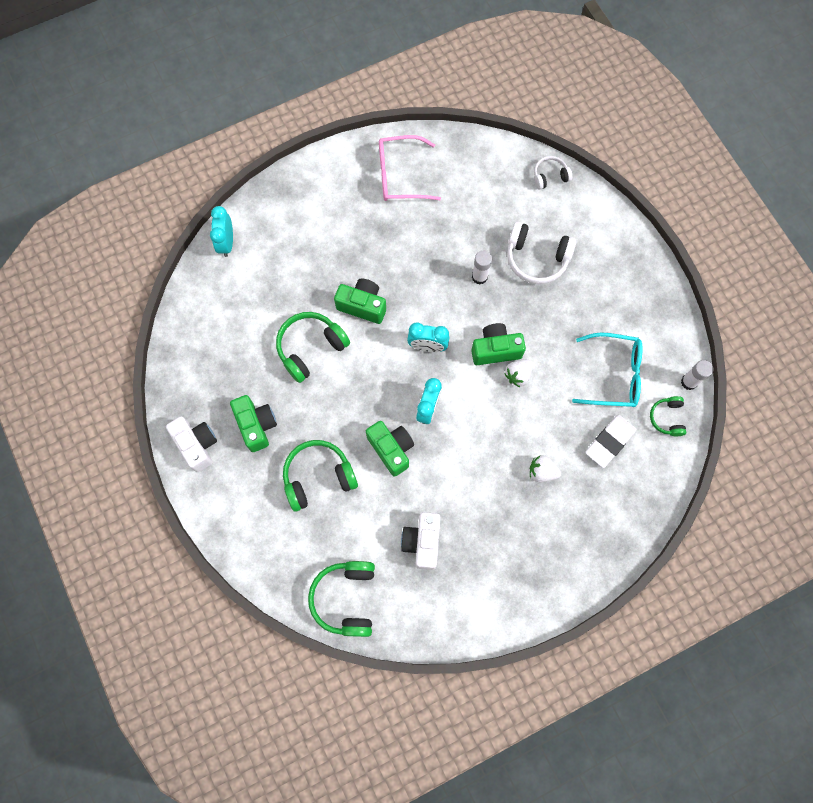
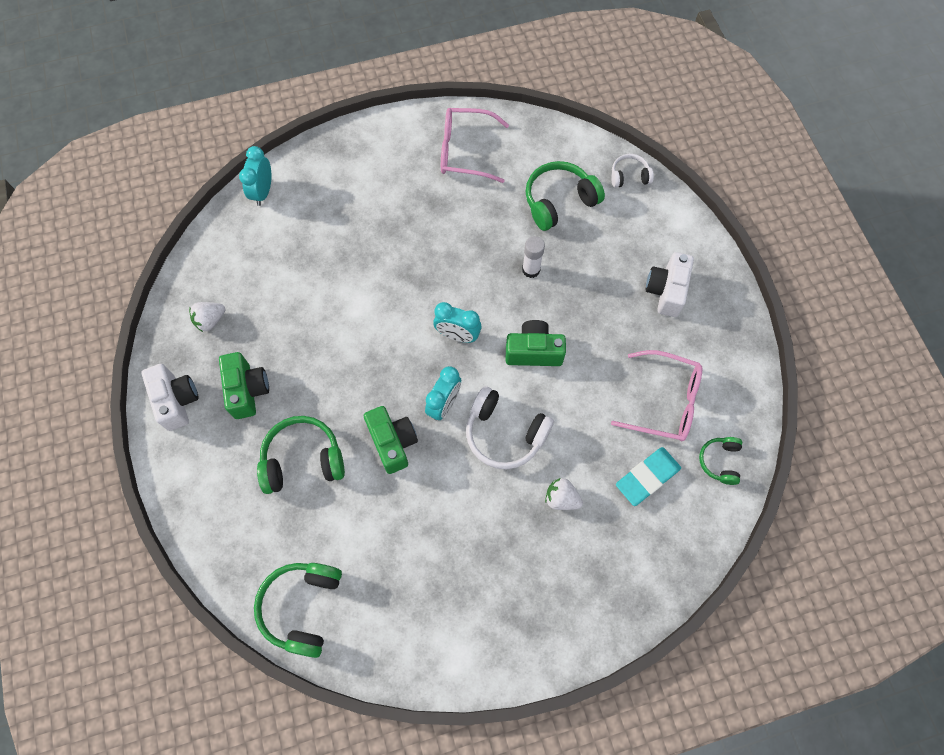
camera: 10 degrees right, 5 degrees down
(310, 348) = (327, 316): green headphones -> green headphones (559, 201)
(362, 305) = (395, 280): green camera -> none
(422, 542) = (405, 556): white camera -> white camera (666, 291)
(518, 375) = (554, 384): white strawberry -> white strawberry (210, 320)
(536, 258) = (598, 260): white headphones -> white headphones (504, 434)
(609, 442) = (647, 477): white eraser -> turquoise eraser
(614, 375) = (665, 402): turquoise glasses -> pink glasses
(689, 382) = (752, 424): white glue stick -> none

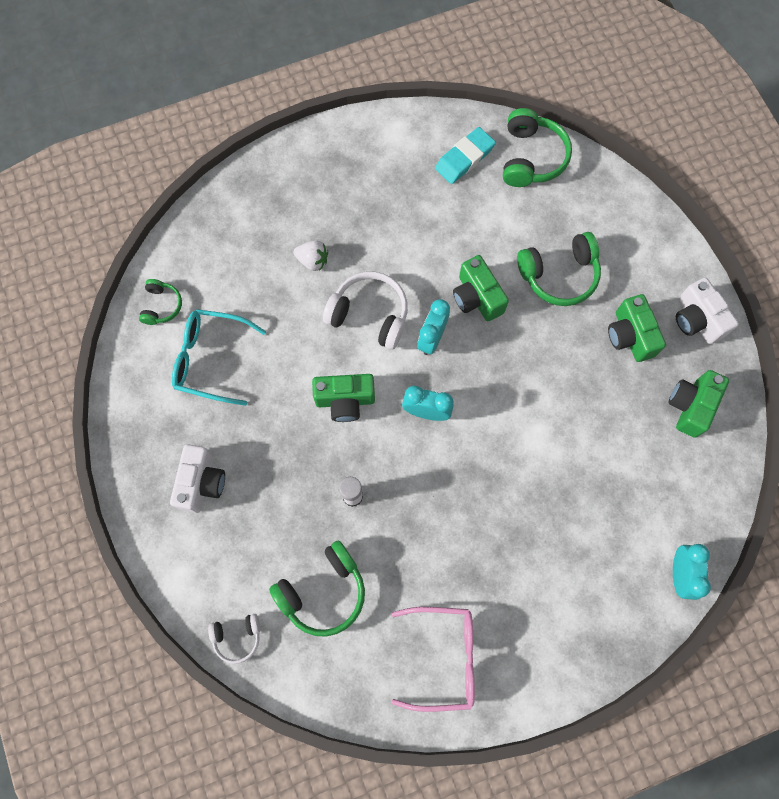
camera: 175 degrees right, 5 degrees up
(210, 320) = (690, 406): white strawberry -> green camera
(647, 477) = (232, 286): turquoise eraser -> turquoise eraser (464, 158)
(665, 402) = (210, 359): pink glasses -> turquoise glasses

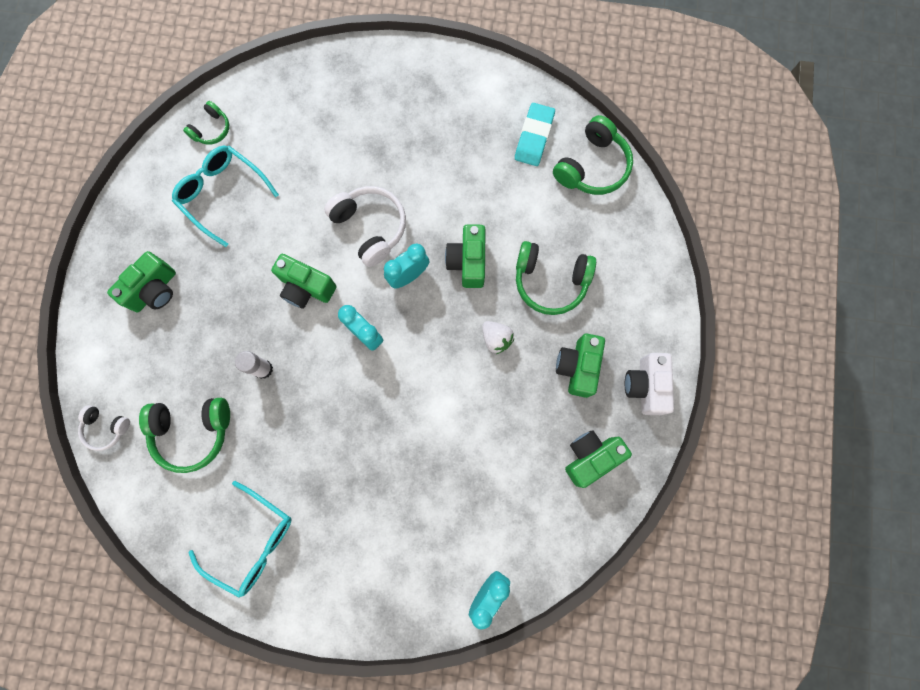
camera: 30 degrees right, 5 degrees up
(202, 483) = (155, 290): white camera -> green camera
(313, 261) = (353, 157): white strawberry -> white strawberry (496, 339)
(444, 657) = (253, 541): pink glasses -> turquoise glasses
(464, 158) = (534, 137): turquoise eraser -> turquoise eraser turned 60 degrees counterclockwise

